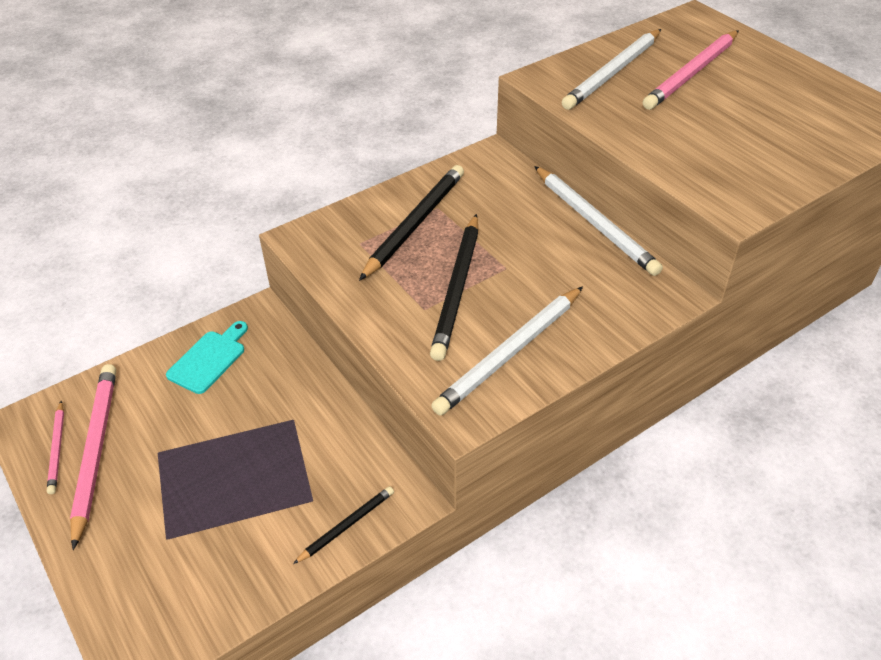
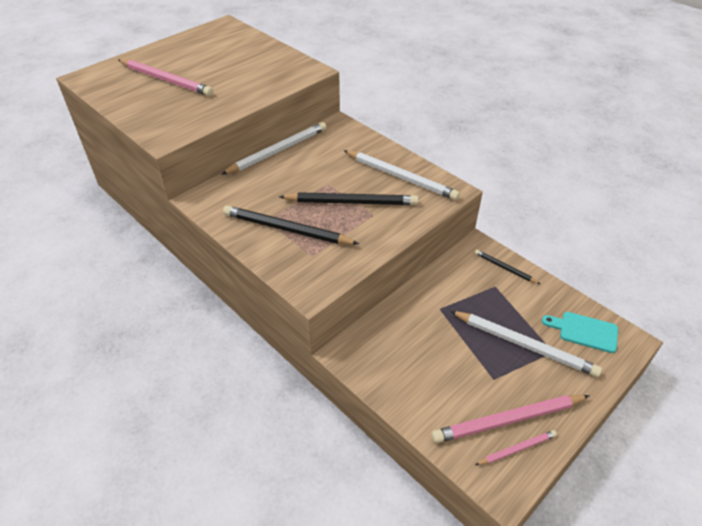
camera: 100 degrees left, 0 degrees up
(209, 359) = (400, 373): turquoise cutting board -> turquoise cutting board (584, 331)
(613, 72) = (160, 108): white pencil -> white pencil (524, 345)

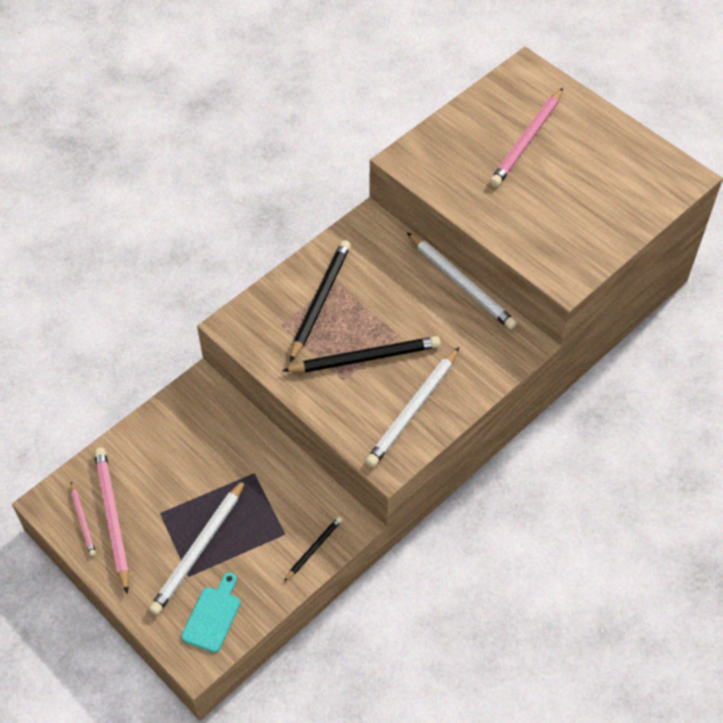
camera: 90 degrees right, 10 degrees up
(351, 202) = (364, 358): black pencil -> black pencil turned 105 degrees counterclockwise

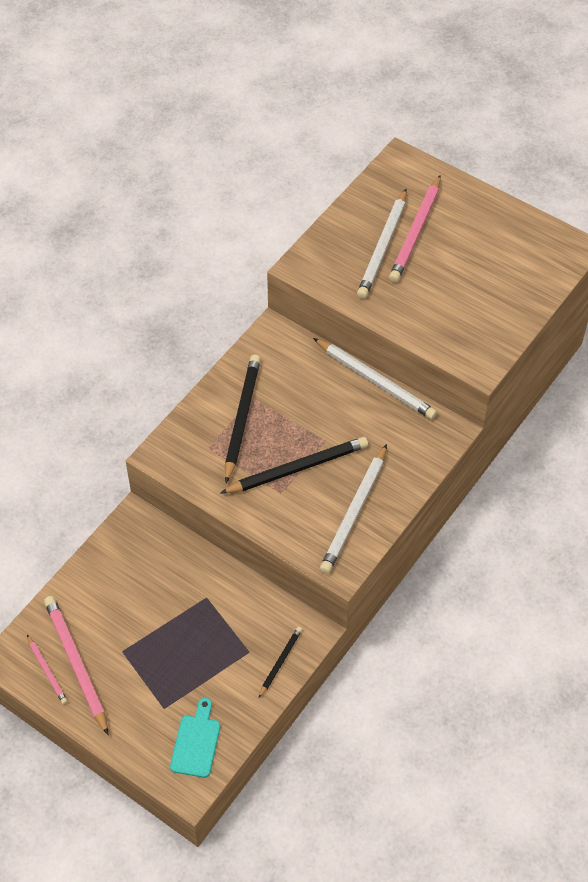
camera: 10 degrees left, 0 degrees up
(199, 549) = (168, 680): white pencil -> white pencil (383, 247)

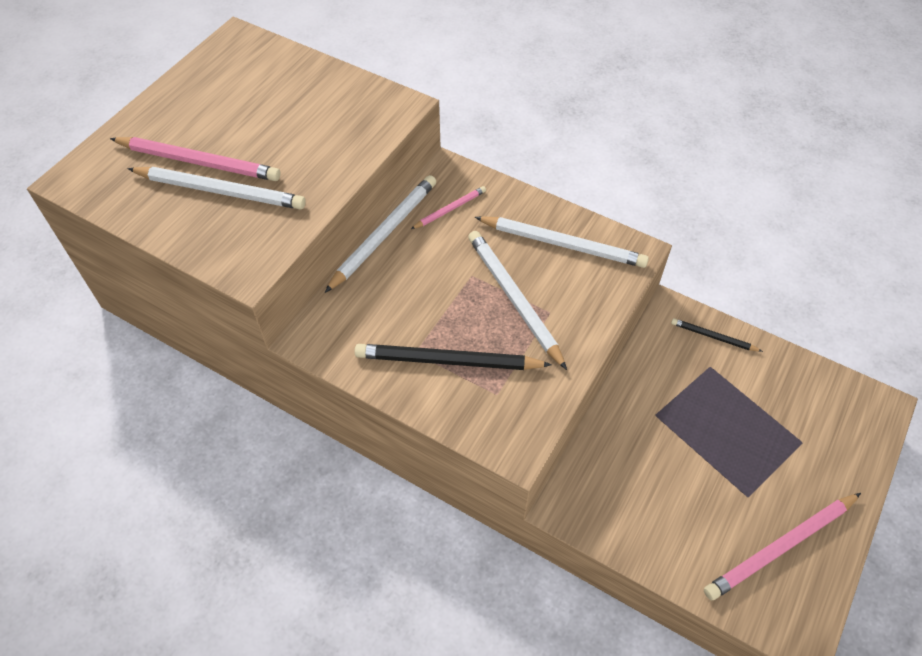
camera: 95 degrees left, 0 degrees up
(47, 671) = (801, 582): pink pencil -> pink pencil (450, 209)
(196, 742) = (829, 405): turquoise cutting board -> none
(297, 468) = (514, 299): black pencil -> white pencil

